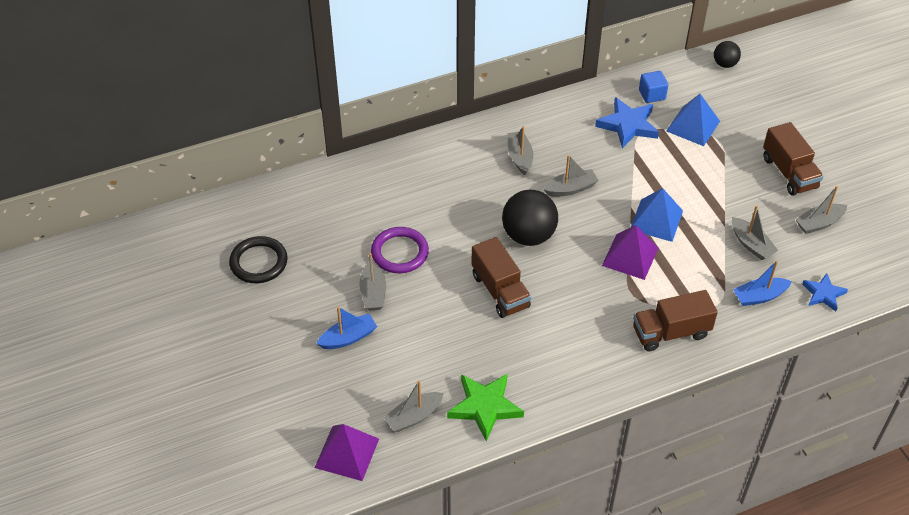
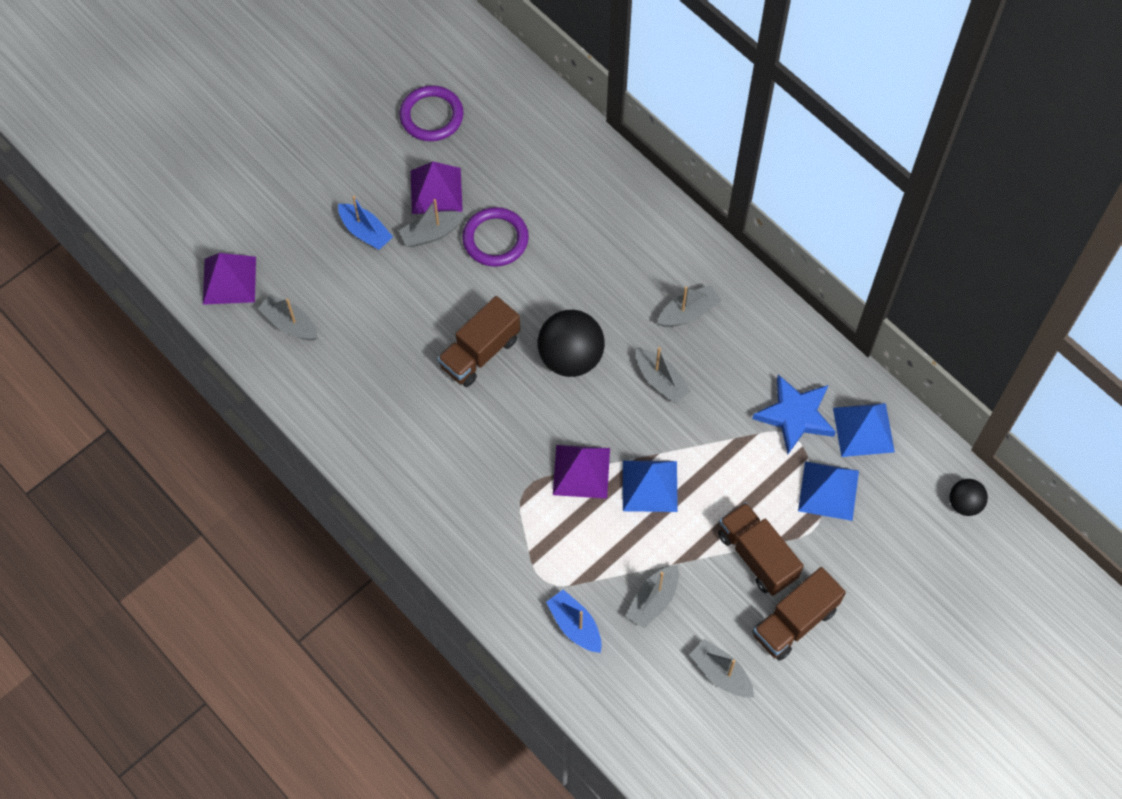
camera: 70 degrees right, 15 degrees up
(258, 262) = (431, 116): black ring -> purple ring
(333, 278) = (436, 190): none -> purple pyramid
(485, 407) = (323, 384): green star -> none
(652, 95) = (863, 429): blue cube -> blue pyramid
(671, 332) = (486, 541): brown truck -> brown truck (757, 556)
(823, 294) = (606, 697): blue star -> none

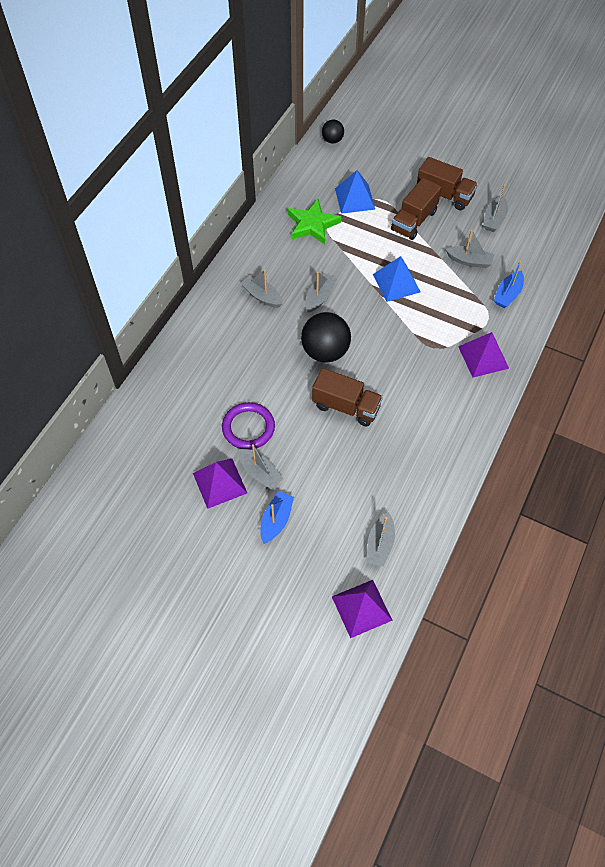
camera: 110 degrees left, 5 degrees down
(431, 116) = (149, 511): purple ring -> none
(581, 471) = (405, 321): purple pyramid -> purple pyramid (483, 357)
(795, 415) = (312, 225): blue star -> green star
(863, 429) = (306, 192): blue pyramid -> none

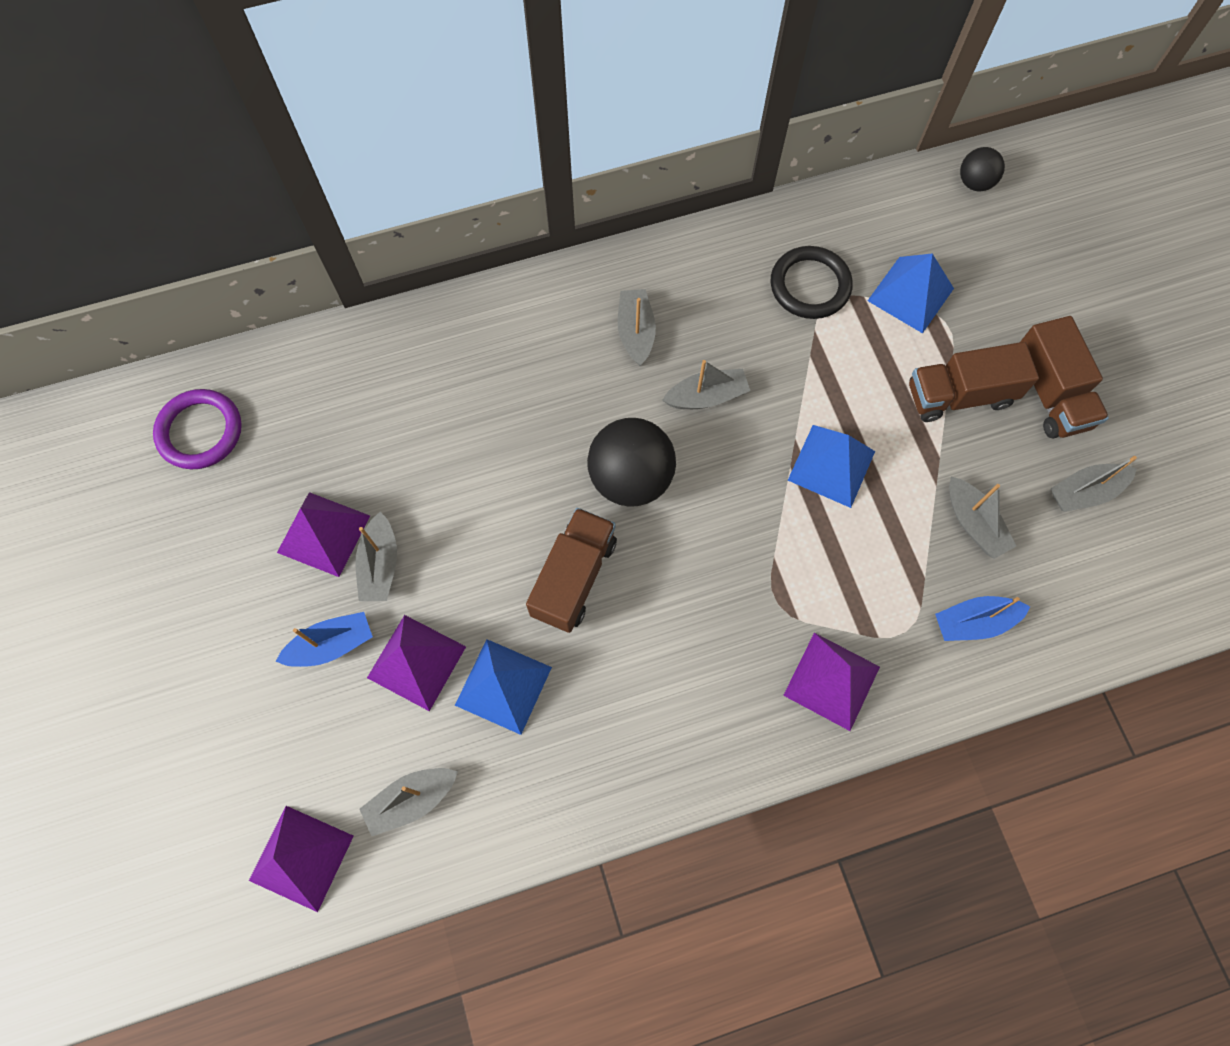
camera: 45 degrees right, 10 degrees up
(248, 427) = (430, 494): purple ring -> purple ring (200, 431)
(312, 225) = (810, 285): green star -> black ring
(320, 494) = (416, 662): none -> purple pyramid
(346, 406) = (574, 577): brown truck -> brown truck turned 135 degrees counterclockwise
(366, 470) = (503, 686): none -> blue pyramid

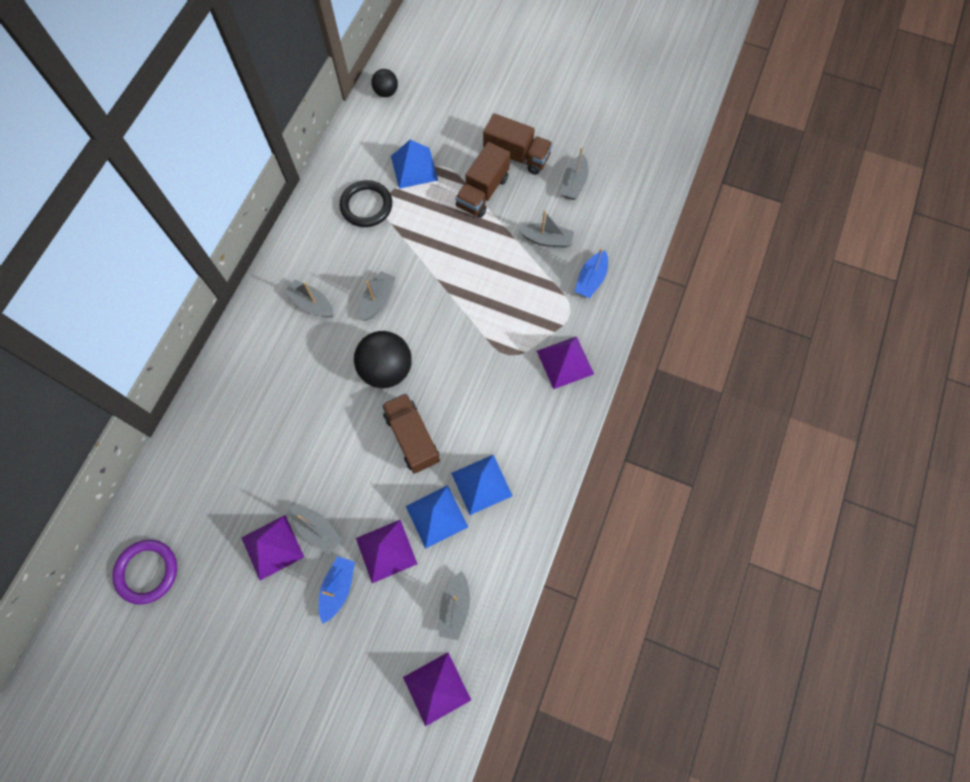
camera: 50 degrees left, 0 degrees up
(831, 465) = (465, 275): blue pyramid -> blue pyramid (481, 484)

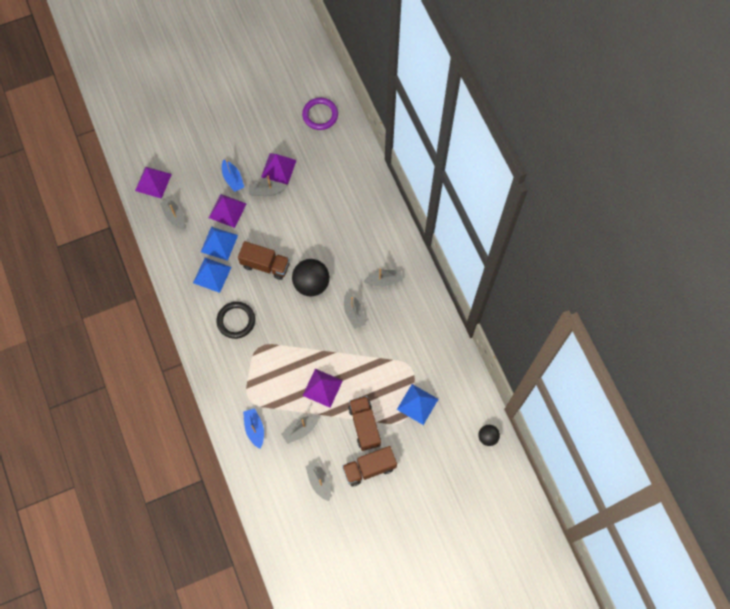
camera: 135 degrees right, 0 degrees up
(366, 206) = (417, 357): black ring -> black ring (236, 321)
(565, 362) = (226, 369): purple pyramid -> purple pyramid (322, 388)

